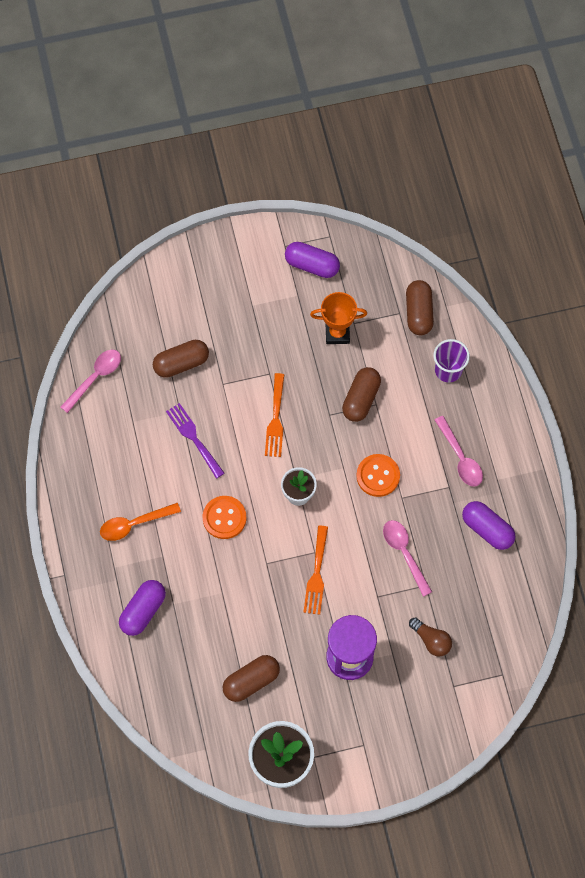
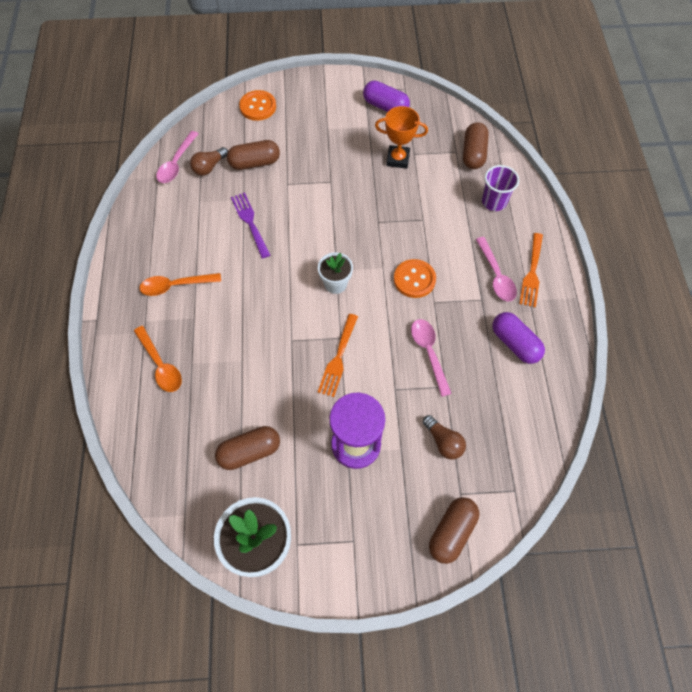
camera: 10 degrees right, 5 degrees down
(95, 378) = (176, 163): pink spoon -> pink spoon turned 150 degrees clockwise
(132, 377) = (209, 167): none -> brown light bulb
(143, 611) = (160, 365): purple capsule -> orange spoon
(224, 518) = (261, 293): orange button -> orange button (258, 106)
(275, 419) = (328, 218): orange fork -> orange fork (532, 273)
(361, 399) = (410, 213): brown capsule -> brown capsule (452, 532)

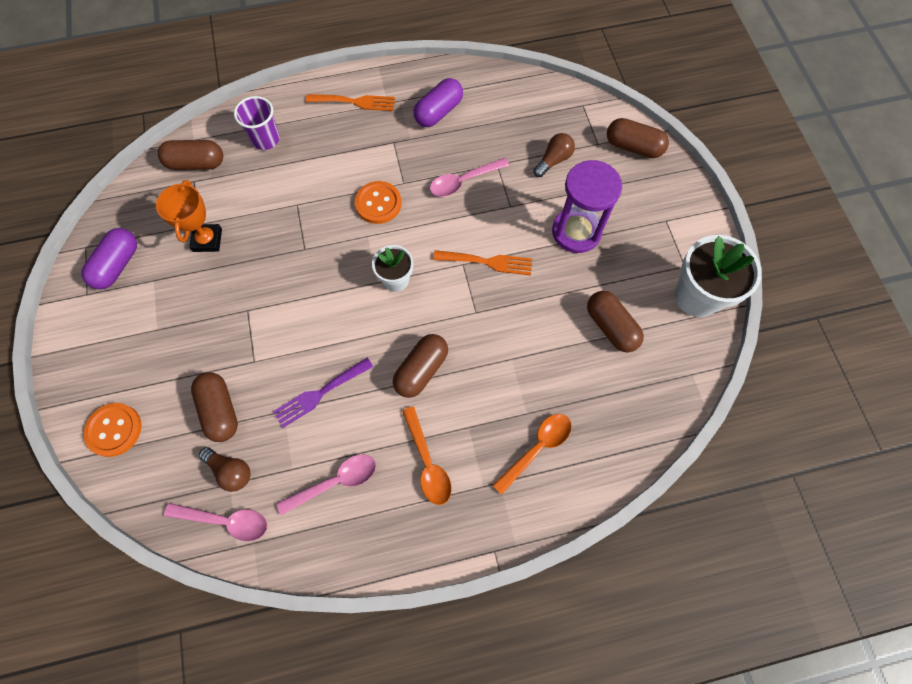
camera: 100 degrees left, 5 degrees up
(250, 291) = (421, 370): none -> brown capsule
(496, 275) = (362, 131): pink spoon -> pink spoon (335, 482)

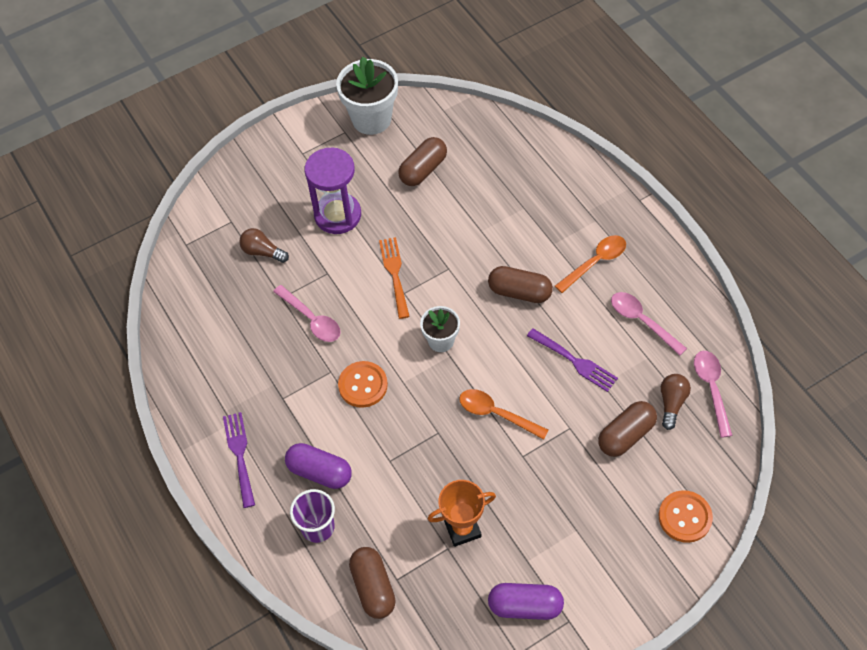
camera: 105 degrees left, 10 degrees down
(355, 102) = (239, 455): orange fork -> purple fork
(438, 112) = (230, 369): purple capsule -> purple capsule (319, 472)
(537, 448) = (549, 193): orange spoon -> orange spoon (496, 414)
(633, 147) = (227, 193): brown capsule -> none

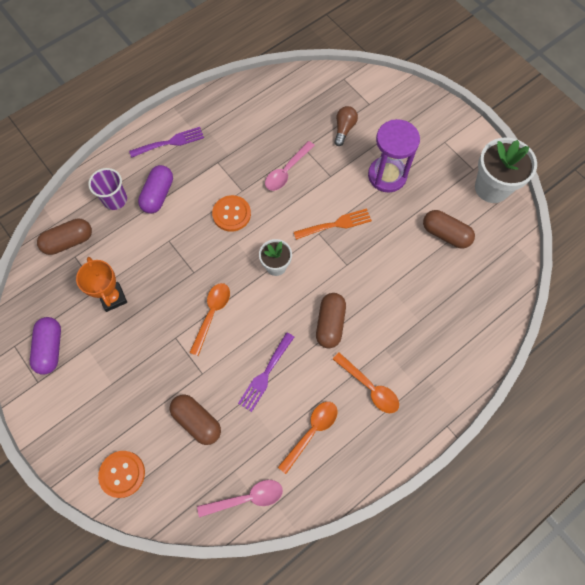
camera: 80 degrees right, 10 degrees up
(642, 321) = (311, 432): pink spoon -> orange spoon
(672, 403) = (230, 461): brown light bulb -> none

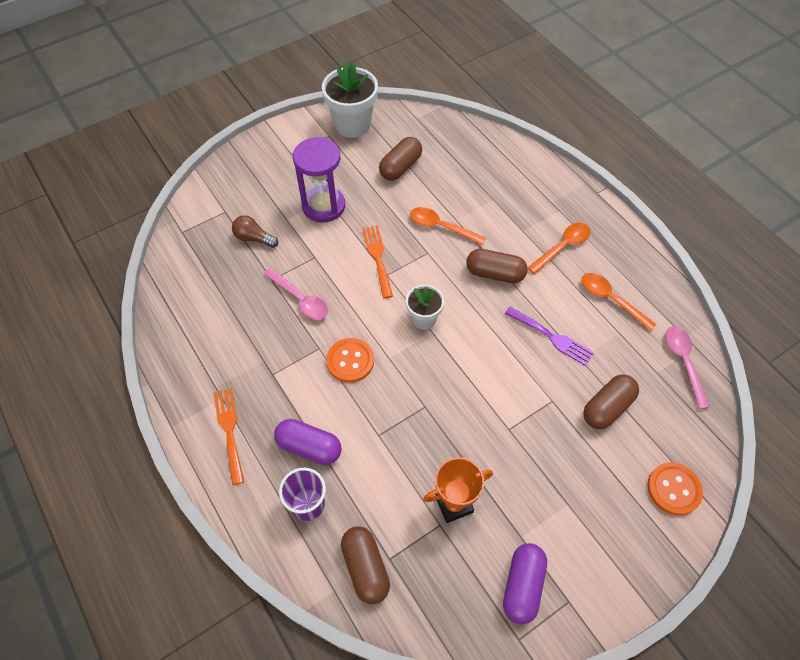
camera: 85 degrees left, 10 degrees down
(50, 348) = (522, 586): purple capsule -> purple capsule turned 75 degrees counterclockwise
(170, 142) = (229, 431): purple fork -> orange fork
(212, 314) = (480, 388): orange spoon -> orange spoon (441, 227)

